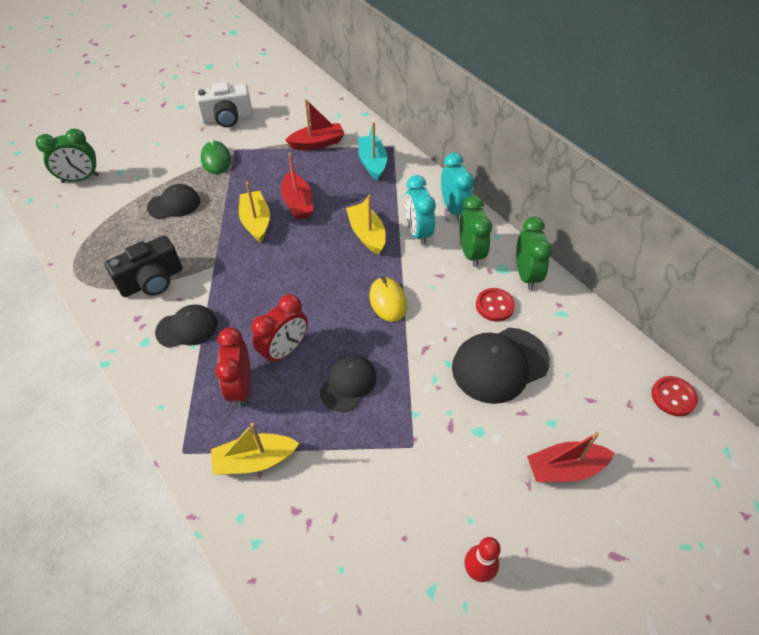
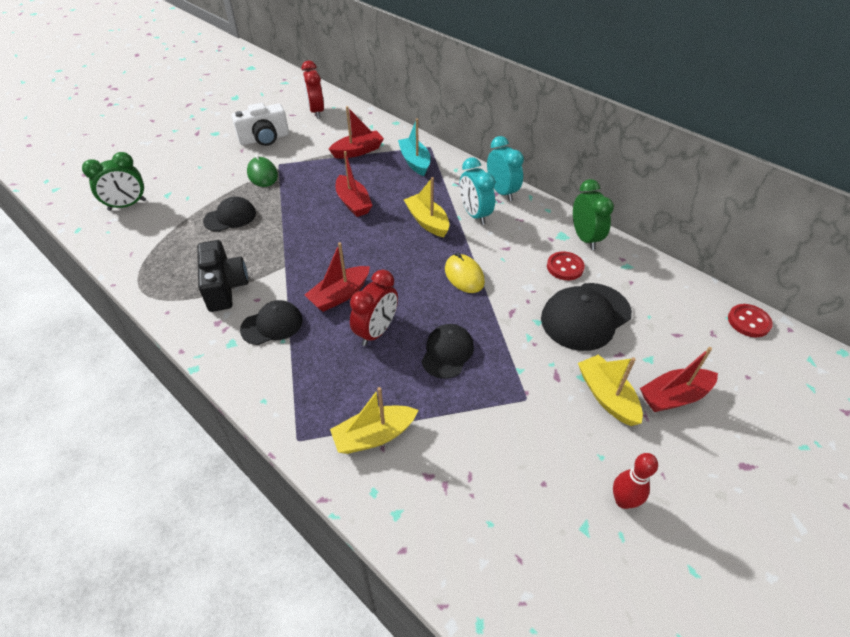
camera: 10 degrees left, 5 degrees down
(152, 281) = (225, 287): black camera -> black camera turned 60 degrees counterclockwise
(241, 387) = (341, 370): red clock -> red clock (316, 111)
(256, 222) = (317, 223): yellow boat -> yellow boat (606, 396)
(259, 305) = (340, 295): none -> red boat
(471, 253) = (529, 226): green clock -> none

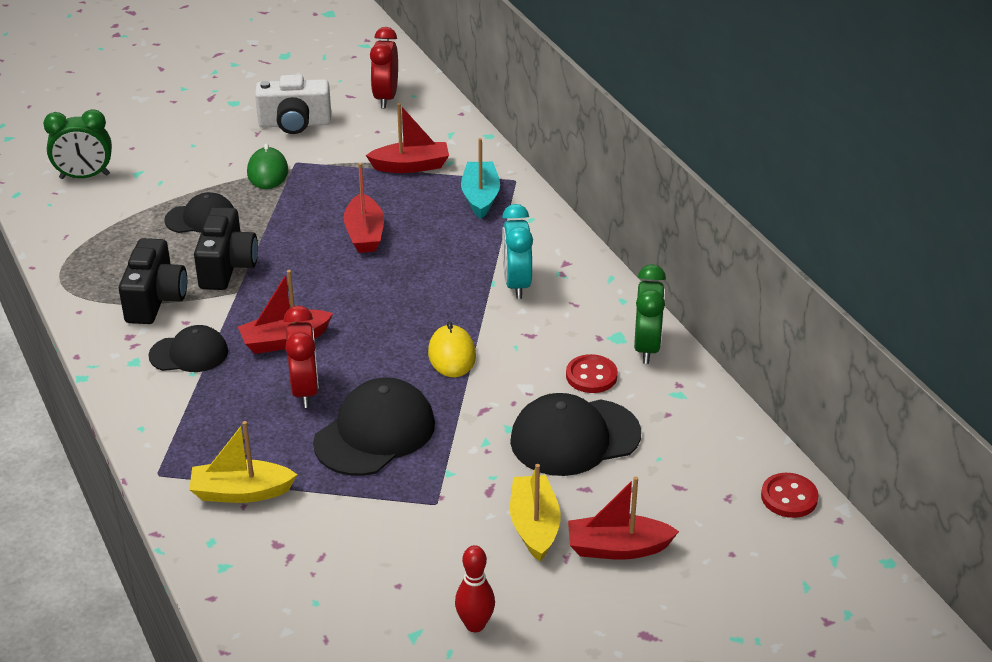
camera: 20 degrees right, 10 degrees down
(267, 249) = (227, 267): none -> black camera
(376, 331) = (305, 390): red clock -> red clock turned 60 degrees counterclockwise
(427, 221) = (447, 279): yellow boat -> none
(447, 352) = (375, 433): black cap -> black cap, size x1.59
(502, 192) = (575, 263): turquoise clock -> none

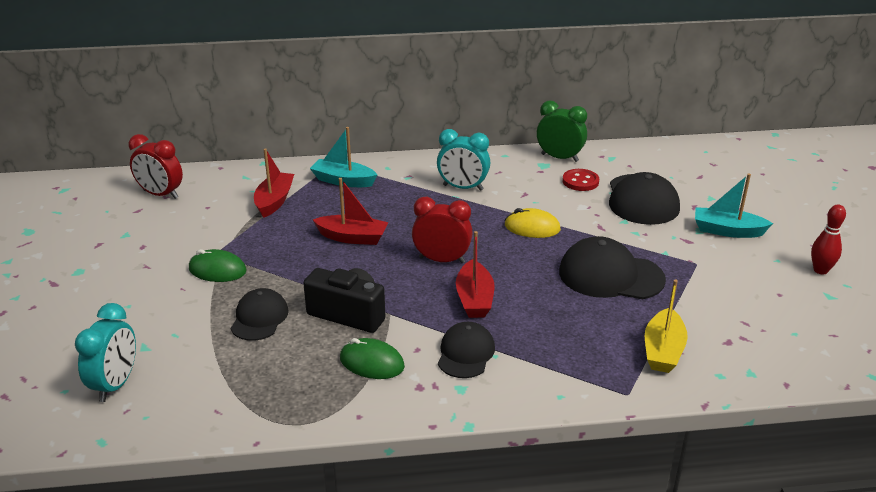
camera: 70 degrees left, 5 degrees down
(84, 176) = (116, 384): green clock -> turquoise clock
(155, 300) = (372, 363): black camera -> green mouse
(295, 124) = (153, 244): white camera -> none
(305, 390) = (545, 299): red clock -> red clock (442, 260)
(375, 433) = (610, 275): black cap -> black cap turned 45 degrees counterclockwise
(534, 526) = (727, 231): yellow boat -> turquoise boat
(617, 548) = (753, 207): red boat -> none
(789, 497) = (717, 147): red button -> none

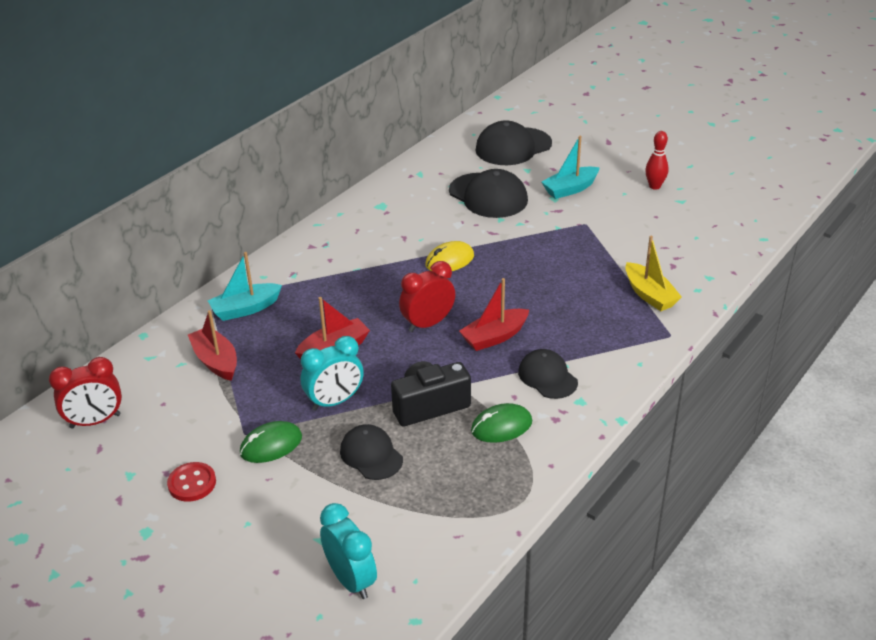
camera: 45 degrees left, 5 degrees up
(463, 188) = (351, 258): turquoise clock -> turquoise clock (335, 401)
(474, 299) = (494, 337): red boat -> red boat turned 105 degrees clockwise
(559, 158) = (383, 193): green clock -> none
(580, 181) = (427, 205): red button -> red button (192, 483)
(610, 275) = (550, 264): black cap -> black cap (513, 147)

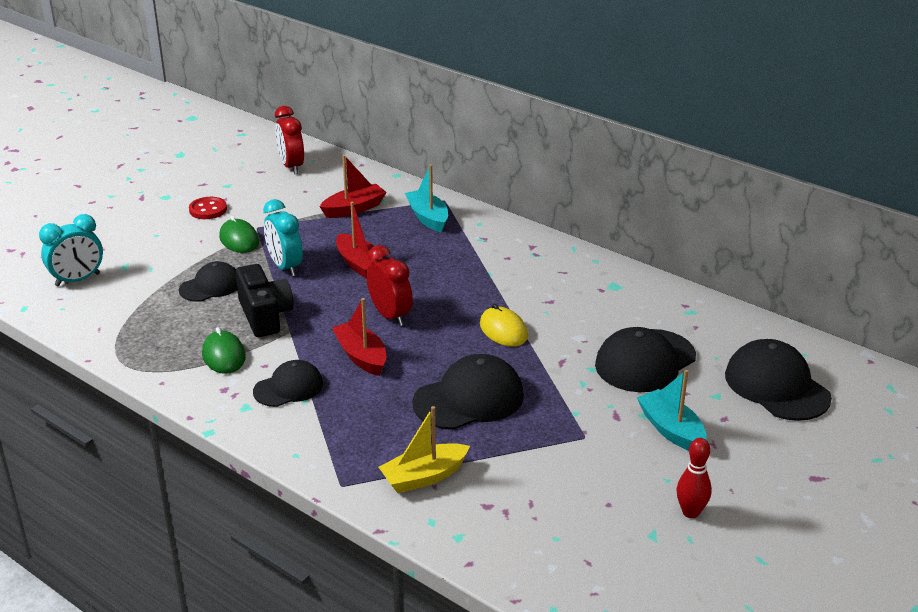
camera: 90 degrees right, 5 degrees down
(548, 276) = (469, 399): none -> black cap

